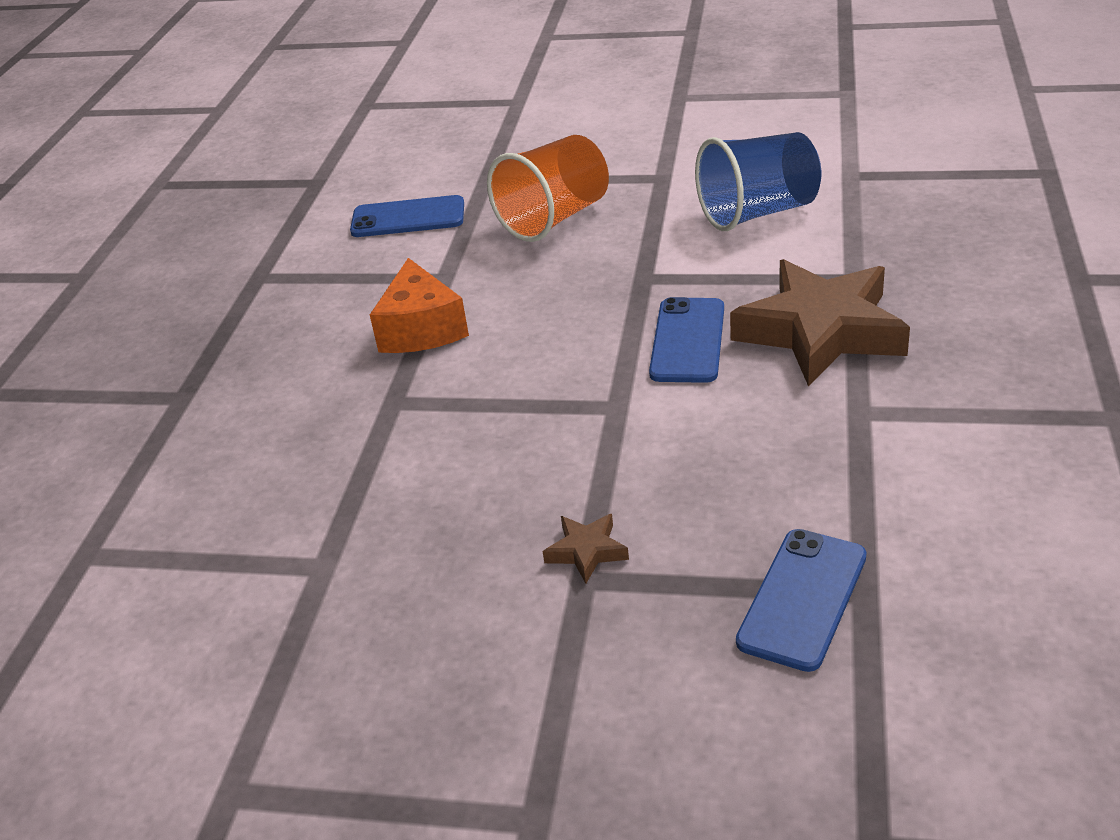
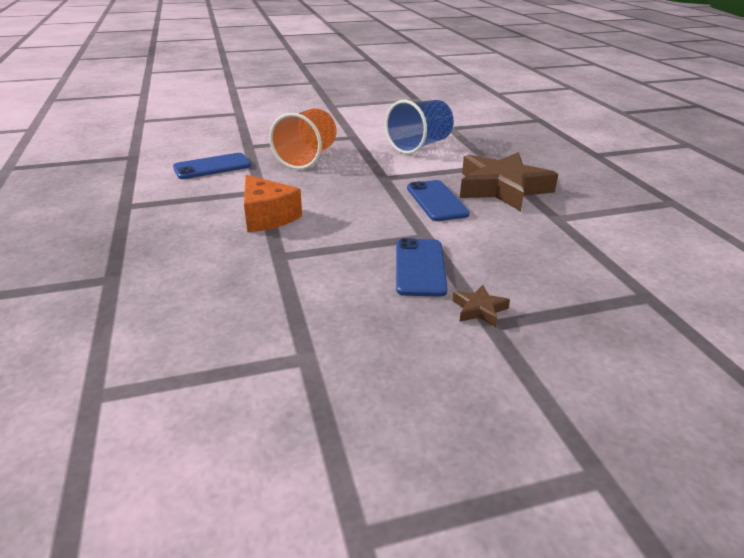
camera: 30 degrees left, 5 degrees down
(802, 598) = (622, 306): blue phone -> blue phone (419, 267)

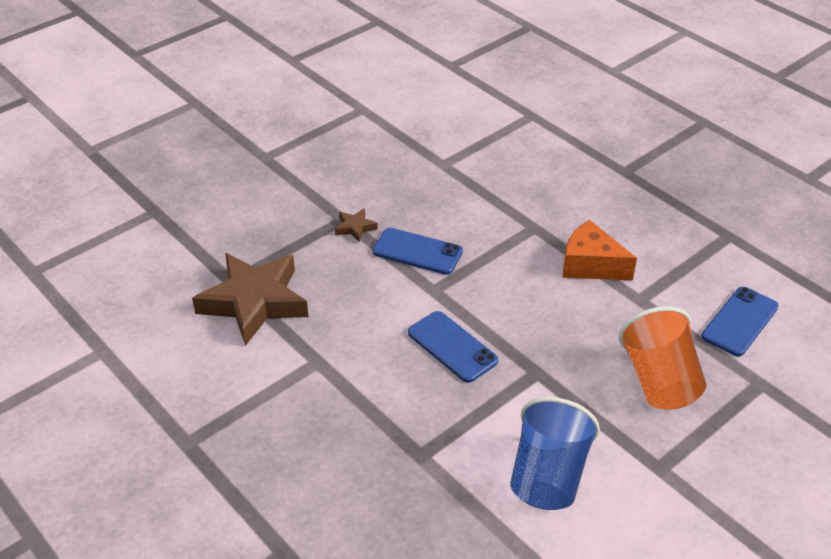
camera: 155 degrees right, 10 degrees up
(419, 267) = (417, 251): blue phone -> blue phone turned 45 degrees counterclockwise
(502, 188) = (392, 399): brown star -> brown star (254, 302)

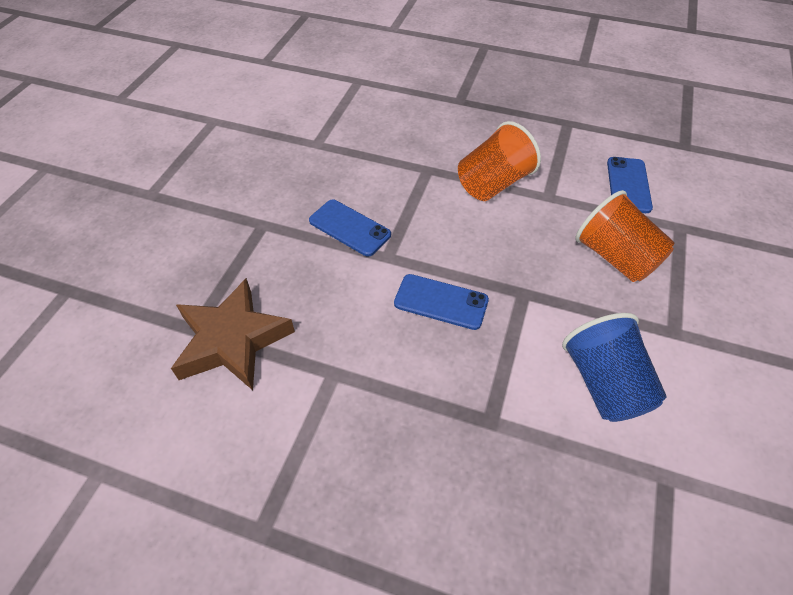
camera: 30 degrees left, 10 degrees up
(355, 227) = (280, 228): brown star -> none
(417, 251) = (349, 228): blue phone -> blue phone turned 45 degrees clockwise
(590, 265) = (493, 183): orange cheese -> orange cup

